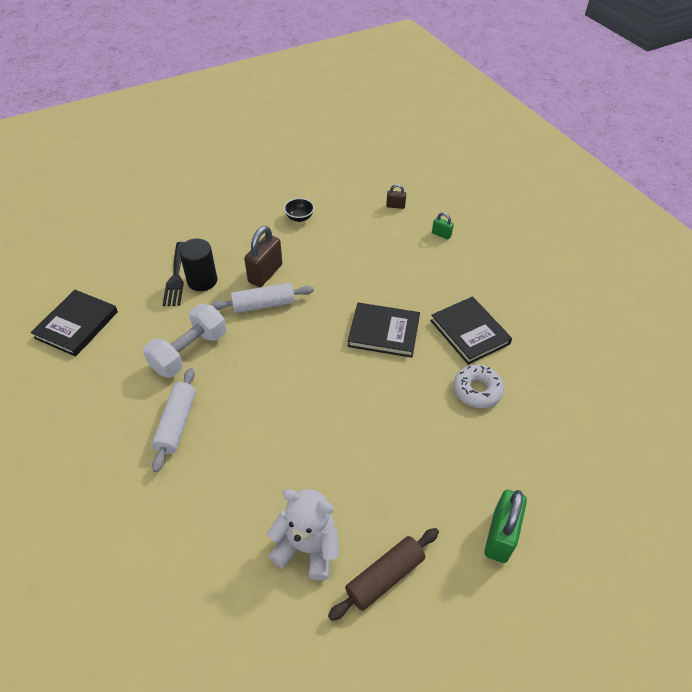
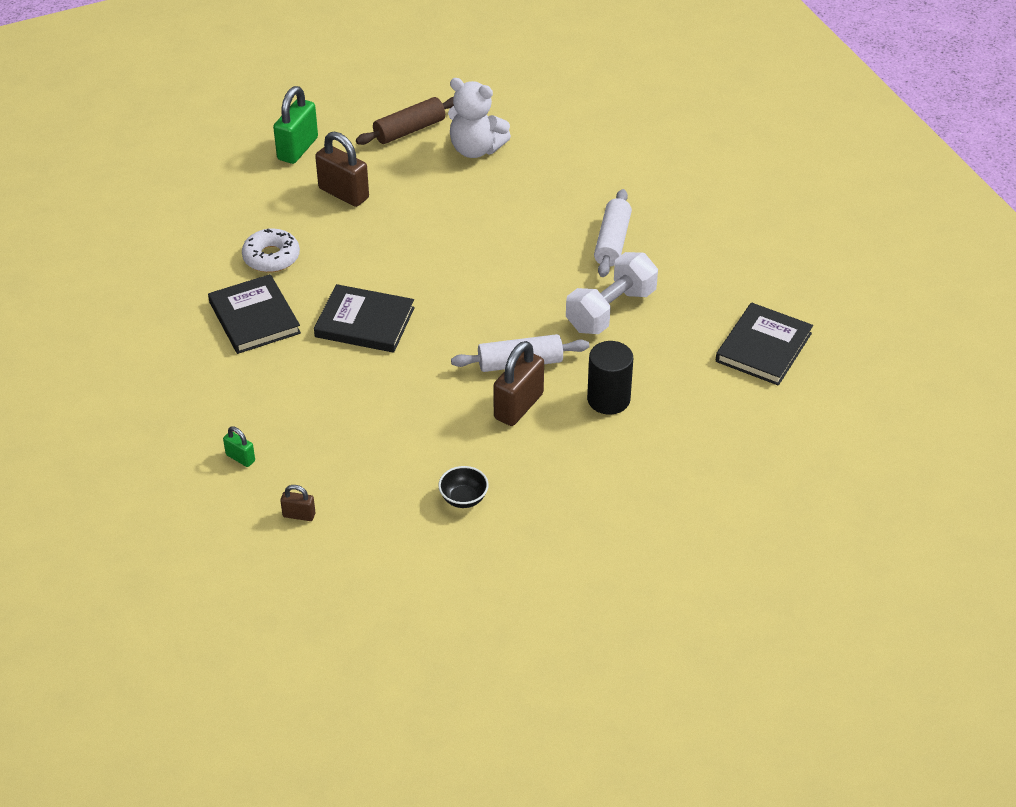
camera: 175 degrees left, 5 degrees down
(176, 277) = (647, 406): black fork -> none
(434, 471) = (344, 193): none -> brown padlock

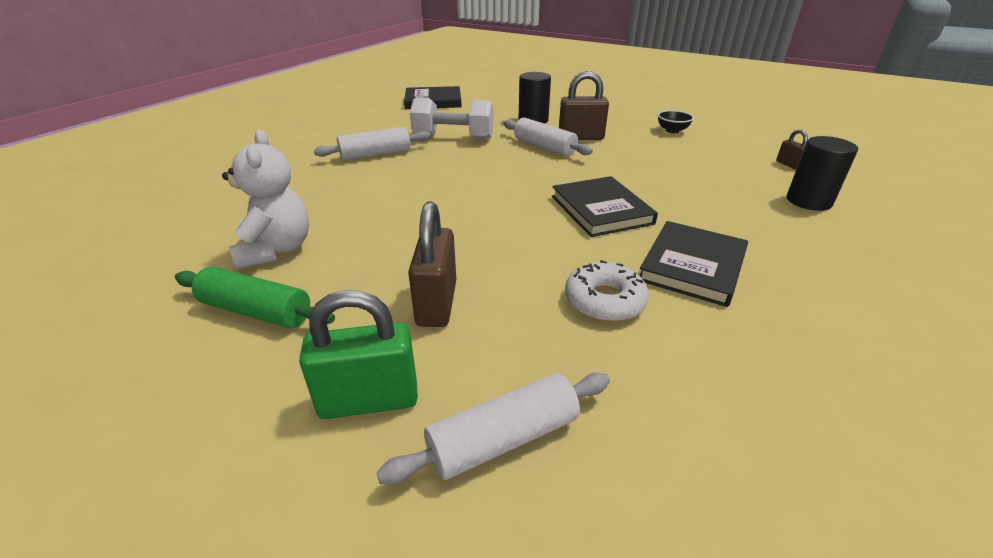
camera: 125 degrees left, 10 degrees down
(232, 177) = (503, 439): none -> white rolling pin
(240, 458) = (808, 201): green padlock -> black cylinder
(409, 130) = (256, 311): brown rolling pin -> green rolling pin

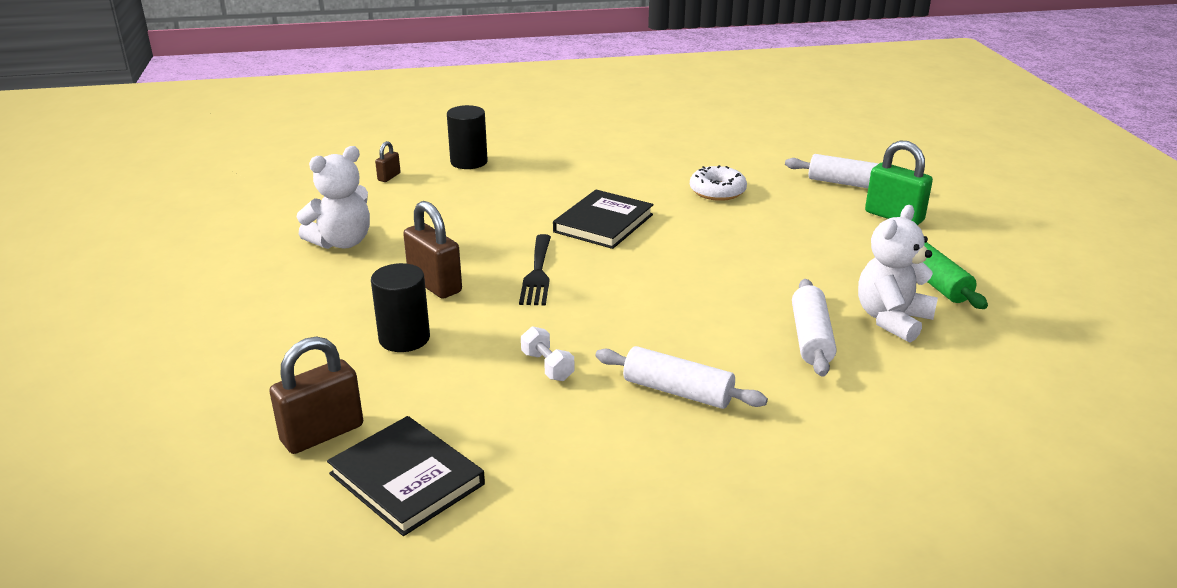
camera: 130 degrees left, 5 degrees down
(436, 303) = (812, 232): brown padlock -> brown padlock (322, 434)
(453, 137) = (547, 366): white dumbbell -> white dumbbell, size x0.51
(544, 147) = (496, 294): white rolling pin -> white rolling pin (811, 338)
(553, 163) = (537, 273): none -> black fork
(672, 130) = (342, 242): black bowl -> white teddy bear
(693, 266) = (635, 178): black book -> none

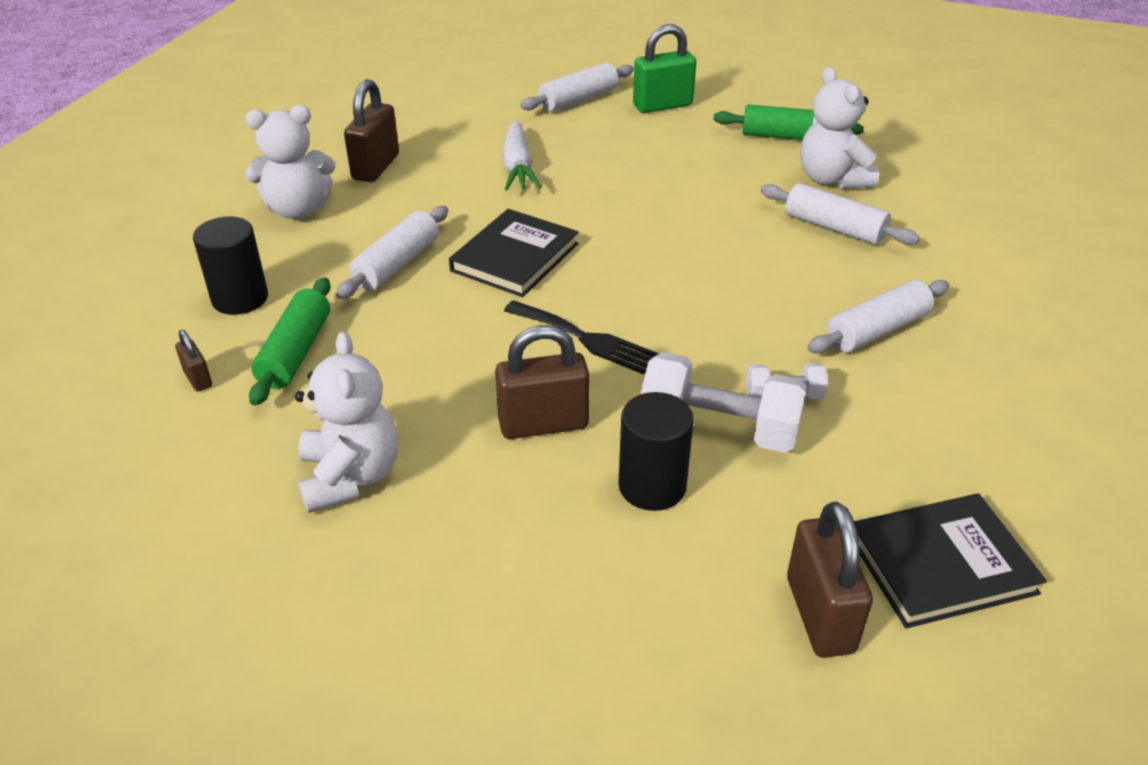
camera: 60 degrees left, 10 degrees up
(435, 192) = (295, 352): none -> green rolling pin
(484, 348) = (718, 429): none -> white dumbbell
(551, 191) = (397, 264): none -> white rolling pin
(574, 146) = (298, 209): none -> white teddy bear
(603, 223) = (514, 257): black book -> black book turned 60 degrees clockwise
(651, 150) = (376, 167): none -> brown padlock
(717, 191) = (518, 166): white donut -> white carrot

